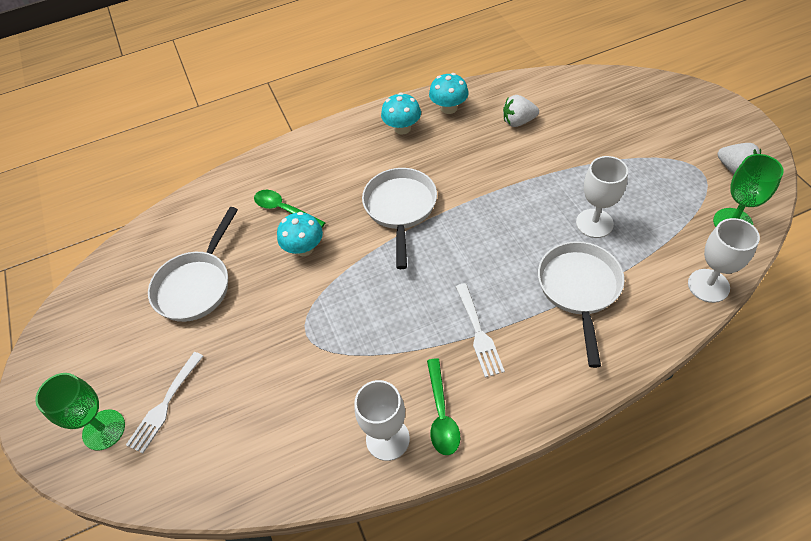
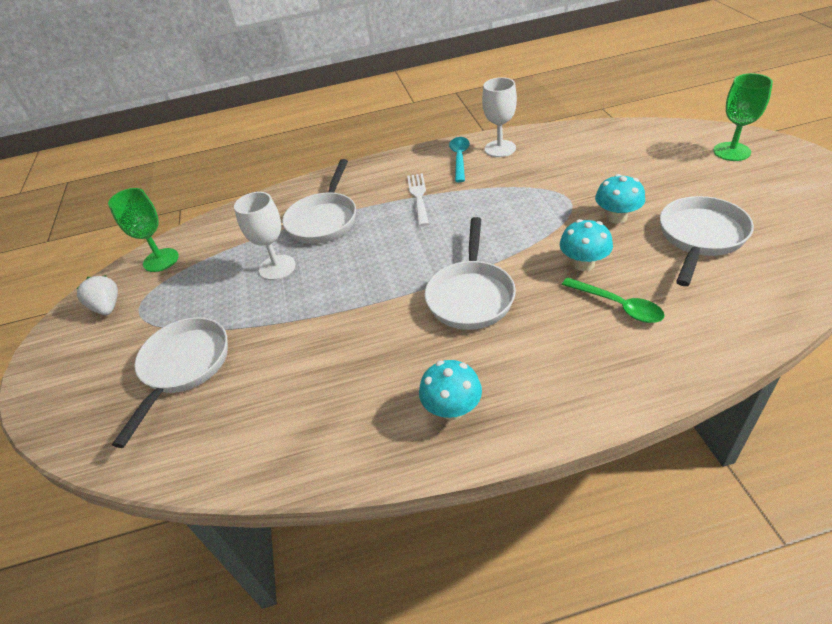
camera: 170 degrees left, 10 degrees down
(164, 405) = (685, 163): white fork -> none
(441, 414) = (459, 158): green spoon -> turquoise spoon
(449, 108) = (373, 437): turquoise mushroom -> turquoise mushroom (617, 217)
(518, 121) = (285, 397): white strawberry -> none
(612, 130) = (183, 368): none -> white pan
(708, 285) = (224, 218): white goblet -> none

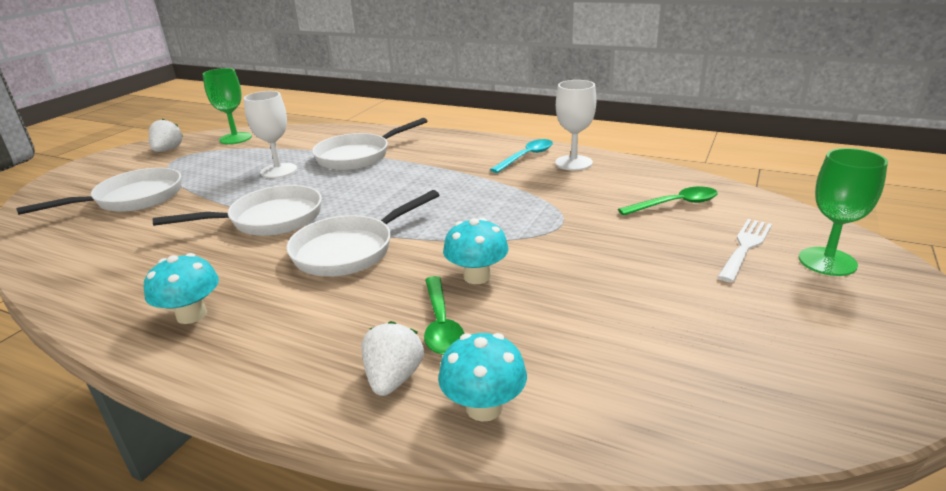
camera: 35 degrees right, 15 degrees down
(418, 197) = (445, 169): white fork -> white fork (745, 247)
(609, 151) = (675, 204): none -> green spoon
(617, 217) = (579, 257): turquoise mushroom -> turquoise mushroom (484, 407)
(651, 353) = (393, 378): none -> white strawberry
(700, 237) = (633, 316): white pan -> white pan (269, 220)

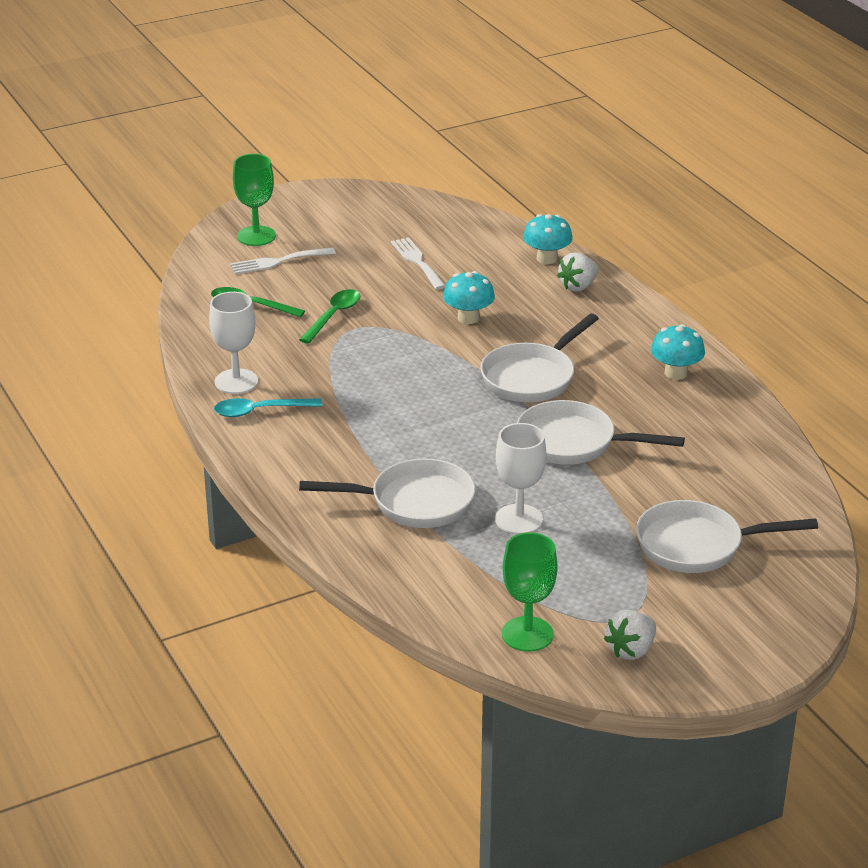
camera: 145 degrees left, 5 degrees up
(350, 250) = (532, 377): white pan -> white pan turned 135 degrees clockwise
(441, 324) = (525, 300): green spoon -> green spoon (333, 316)
(628, 315) = (417, 262): none -> white fork

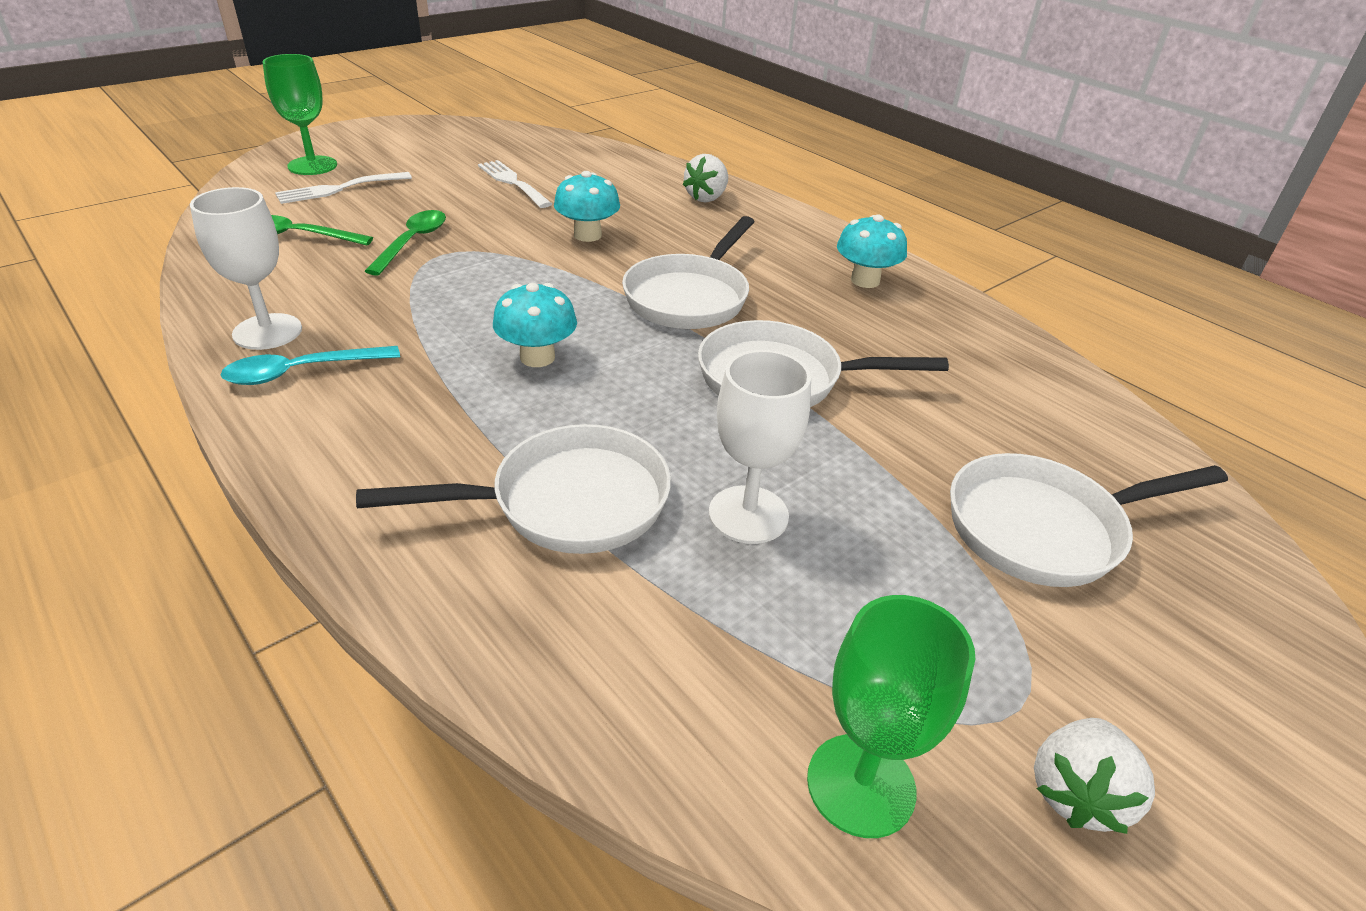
camera: 15 degrees left, 5 degrees up
(547, 258) = (661, 174): turquoise mushroom -> turquoise mushroom (537, 357)

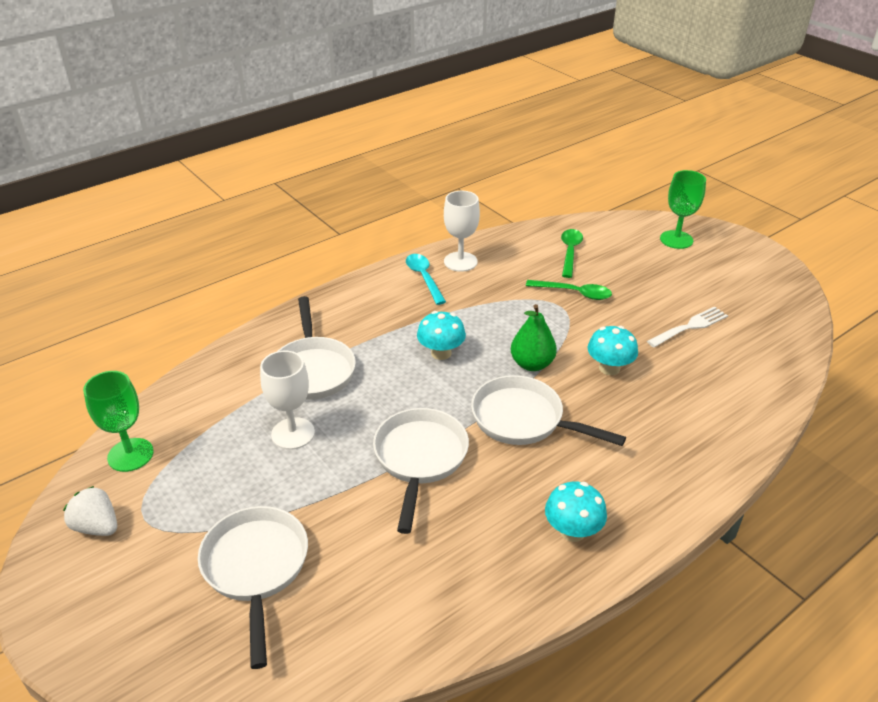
camera: 95 degrees right, 0 degrees up
(339, 189) = (643, 255): white fork -> none
(574, 284) = (532, 364): none -> green pear
(707, 198) = (709, 437): white strawberry -> none

